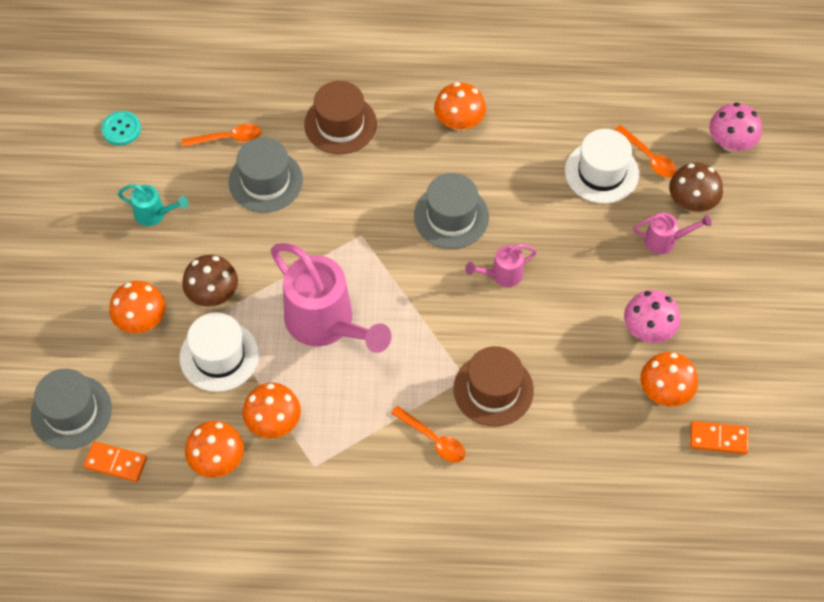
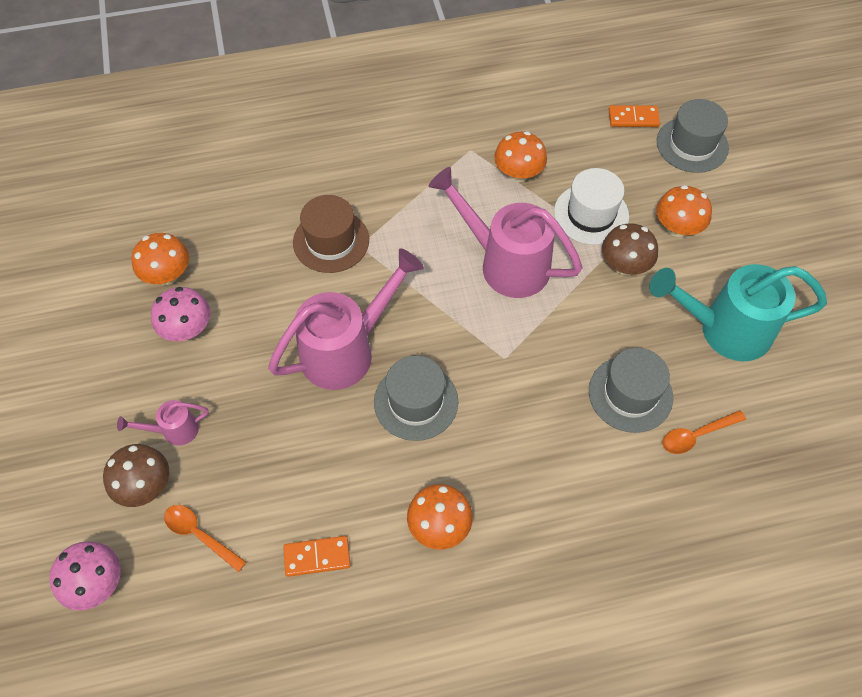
camera: 165 degrees right, 0 degrees up
(121, 129) = (818, 417): turquoise button -> none
(154, 214) = (725, 330): turquoise watering can -> turquoise watering can, size x2.14
(217, 460) = (552, 137): orange mushroom -> none
(340, 124) = (578, 486): brown hat -> none
(433, 440) = (375, 190): orange spoon -> none
(502, 275) = (346, 350): pink watering can -> pink watering can, size x2.14
(601, 172) = (255, 499): white hat -> none
(718, 439) = (115, 245): orange domino -> orange domino (317, 557)

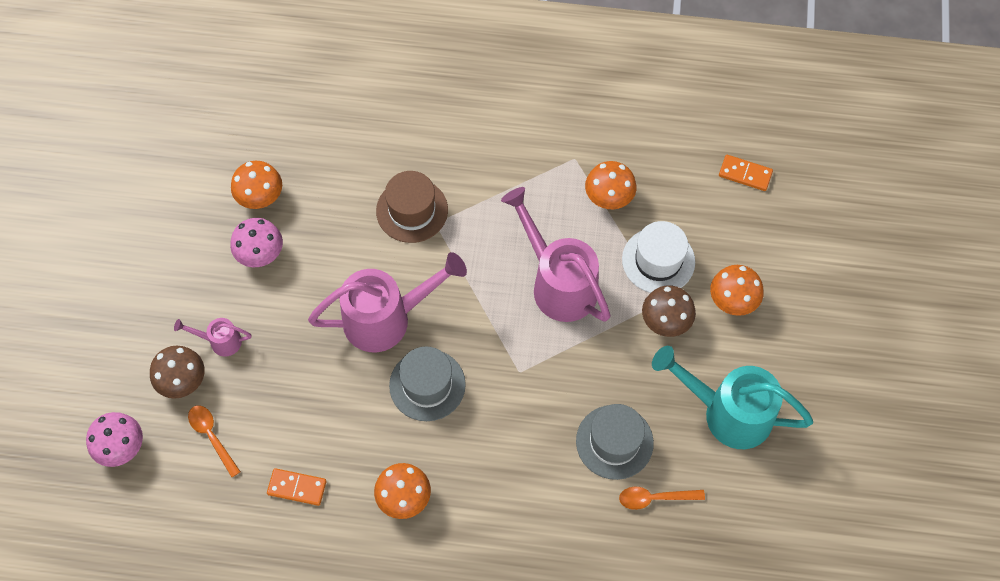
camera: 20 degrees right, 5 degrees up
(692, 145) = (789, 220): grey hat -> none

